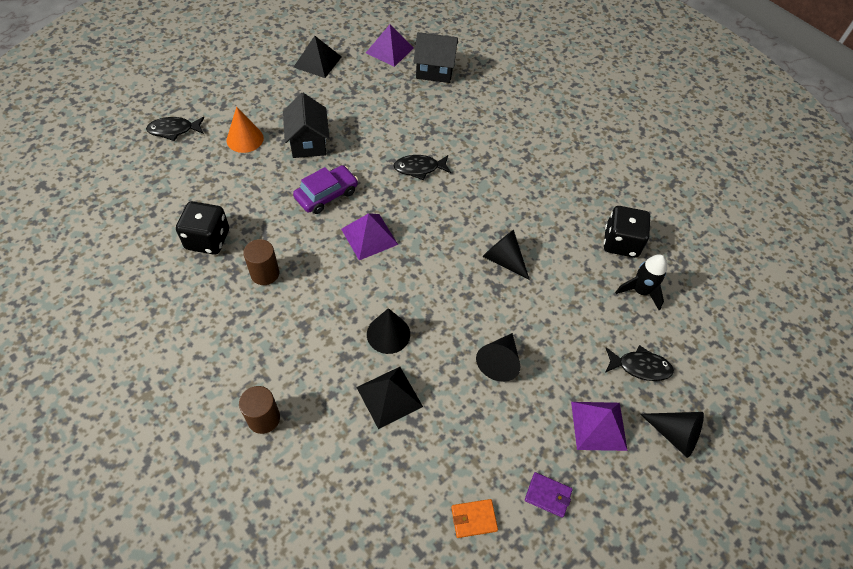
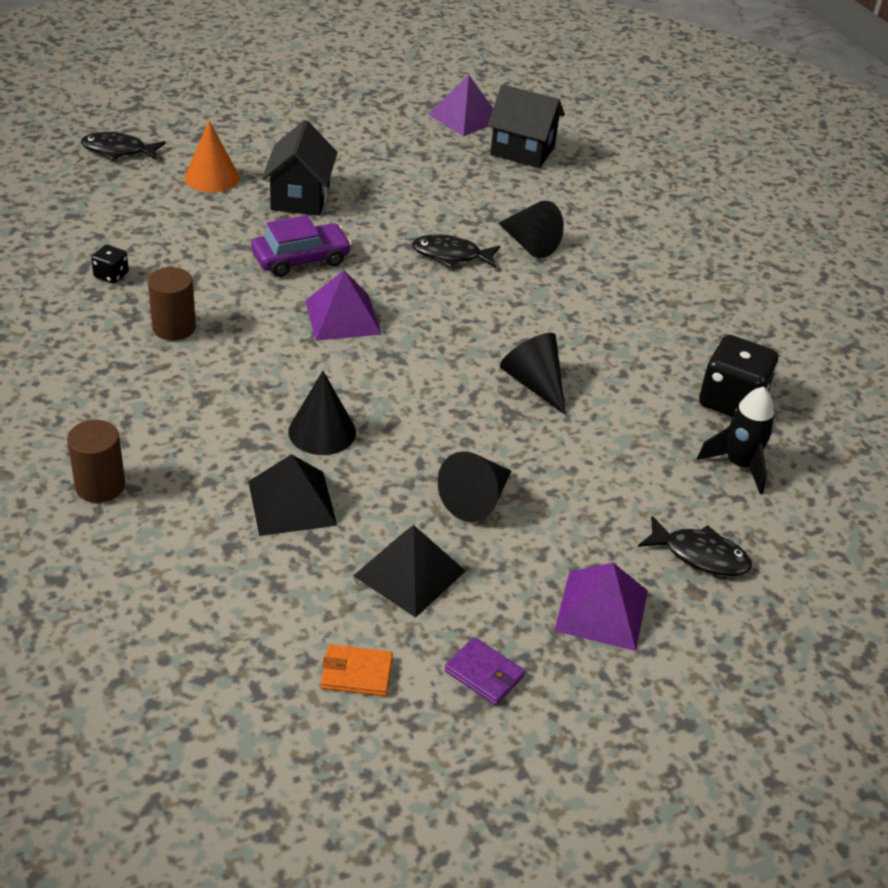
camera: 15 degrees right, 15 degrees down
(208, 239) = (111, 275): black dice -> black dice, size x0.49
(317, 62) = (353, 112): black pyramid -> black pyramid (409, 573)
(674, 434) = (722, 650): black cone -> black cone (529, 244)

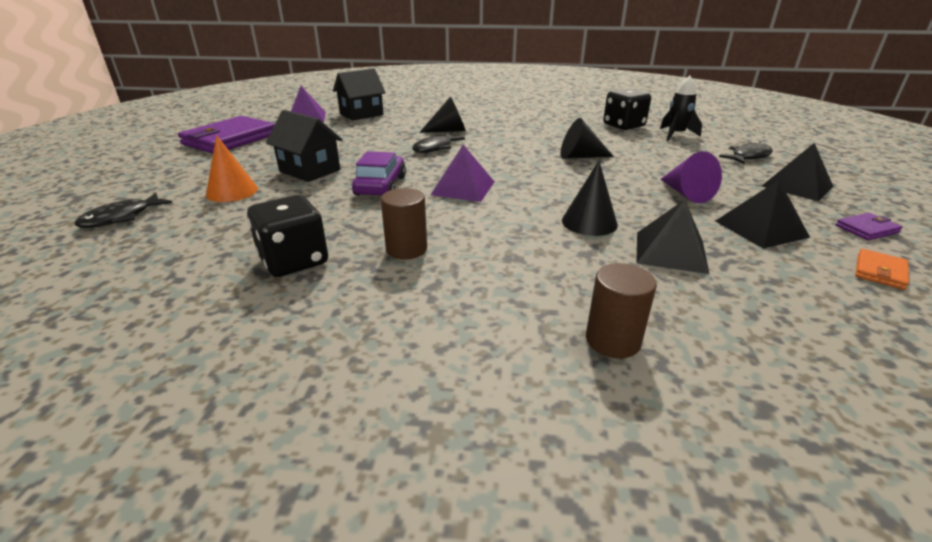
camera: 55 degrees left, 10 degrees down
(111, 275) = (294, 261): black dice -> black dice, size x2.05
(339, 105) = (230, 139): none -> purple wallet
(476, 500) = (686, 193): black cone -> purple cone
(602, 610) = (797, 186): purple pyramid -> black pyramid

